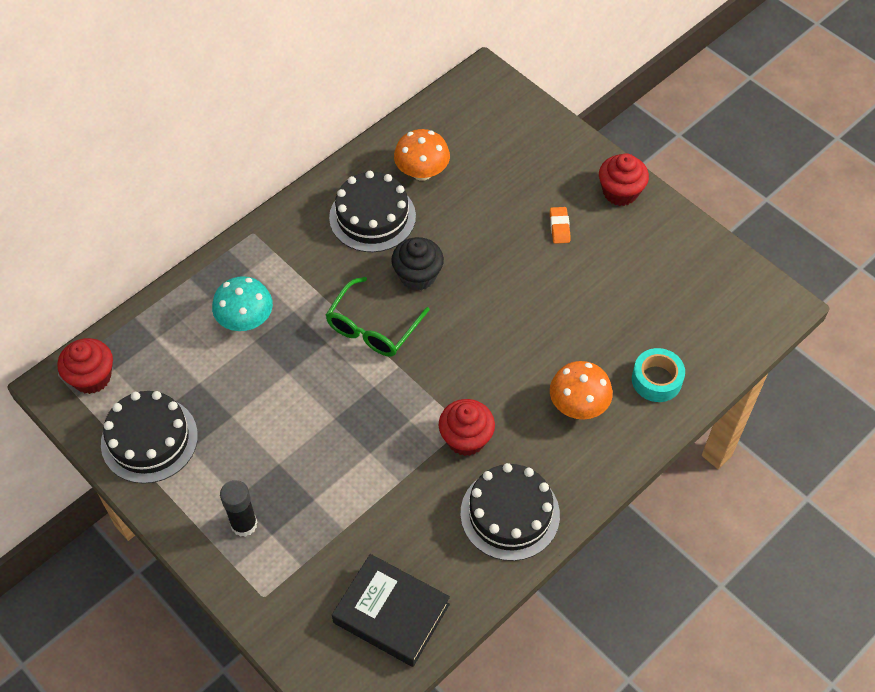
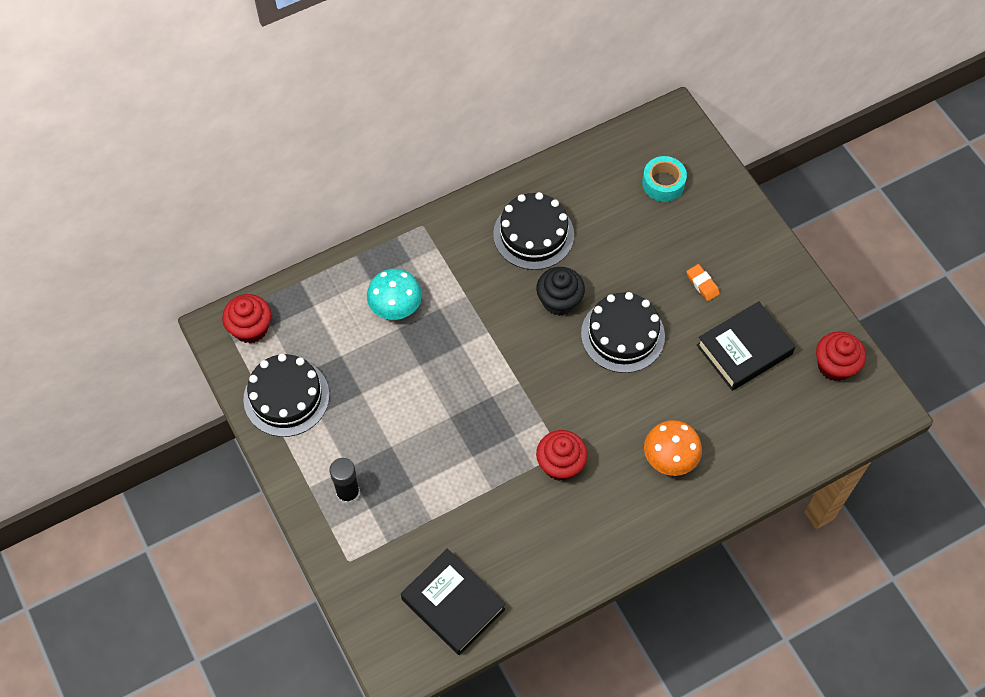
camera: 15 degrees right, 5 degrees up
(373, 327) = (506, 341): green glasses -> none
(422, 172) = (590, 201): orange mushroom -> none
(510, 514) = (580, 542): black cake -> black cake (622, 335)
(559, 227) = (702, 284): orange eraser -> orange eraser turned 45 degrees counterclockwise
(620, 192) = (769, 262): red cupcake -> red cupcake (835, 366)
(621, 281) = (744, 349): none -> black book
(656, 380) = (748, 452): turquoise tape -> turquoise tape (663, 183)

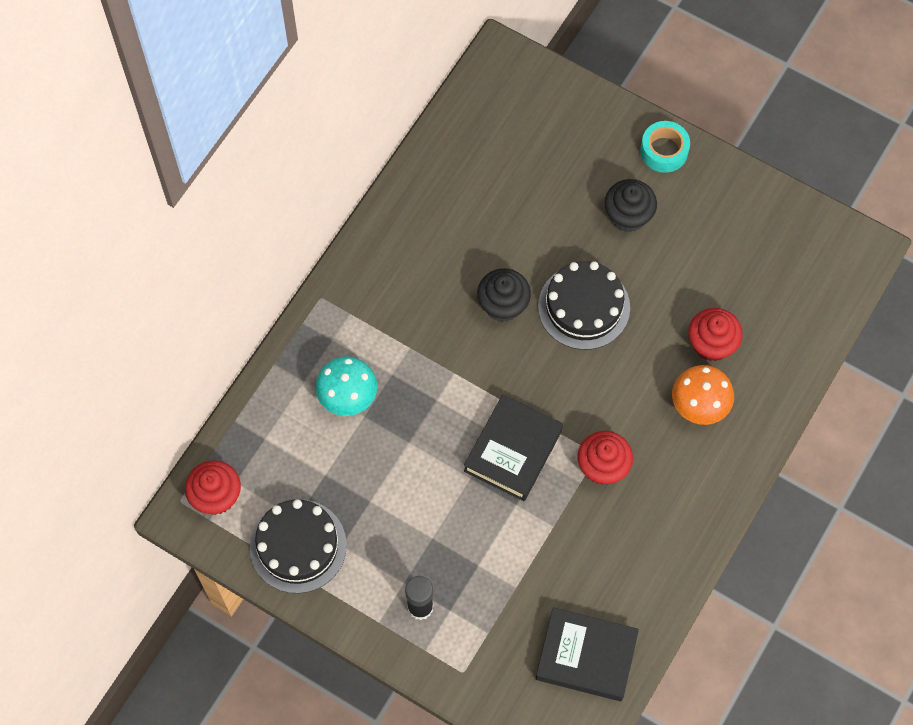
camera: 30 degrees left, 5 degrees up
(533, 234) = (436, 249): black cake -> none
(663, 183) = (530, 131): turquoise tape -> turquoise tape (664, 151)
(702, 284) = (628, 216): orange eraser -> black cupcake
(744, 349) = (704, 261): black book -> black book (513, 450)
(835, 366) = (795, 233): red cupcake -> red cupcake (711, 344)

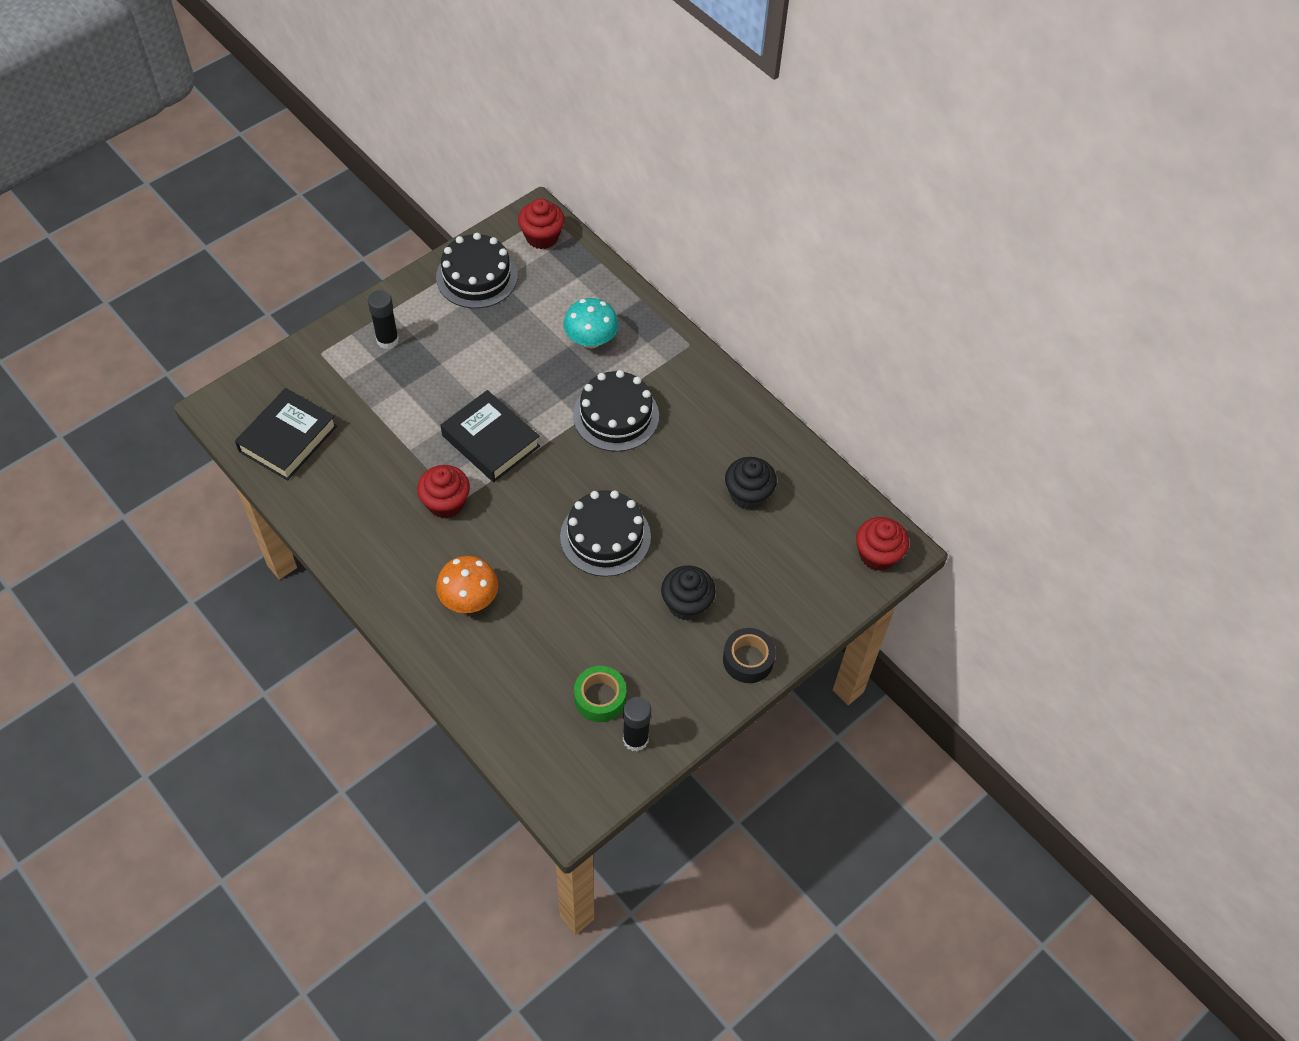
camera: 105 degrees right, 10 degrees down
(437, 341) = (616, 415): none -> black cake
(503, 305) = (632, 474): black cupcake -> black cupcake (748, 494)
(664, 151) = (748, 660): turquoise tape -> black tape
(711, 344) = (525, 630): red cupcake -> red cupcake (877, 555)
(751, 259) = (600, 698): none -> green tape
(777, 219) = (635, 739): none -> black glue stick

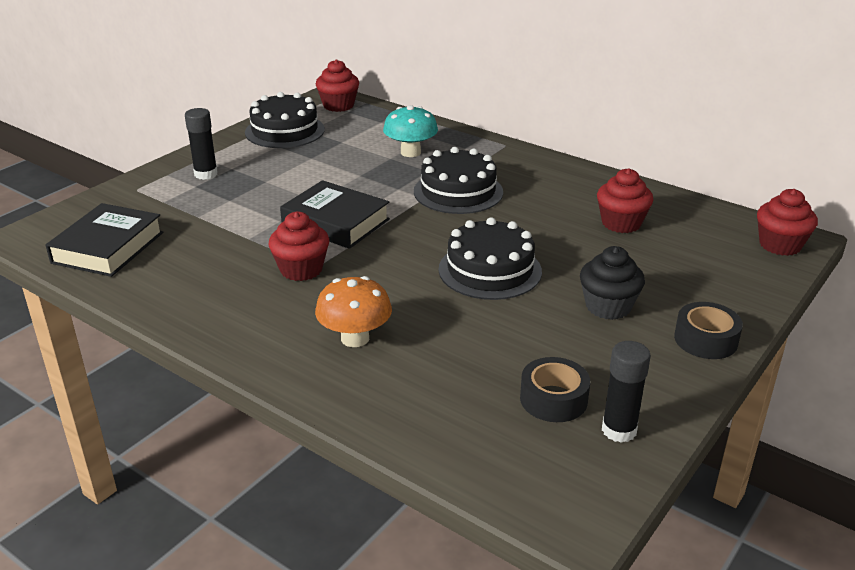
camera: 10 degrees left, 25 degrees down
(600, 698) = (553, 399): green tape -> black tape
(748, 494) = (621, 223): black cupcake -> red cupcake

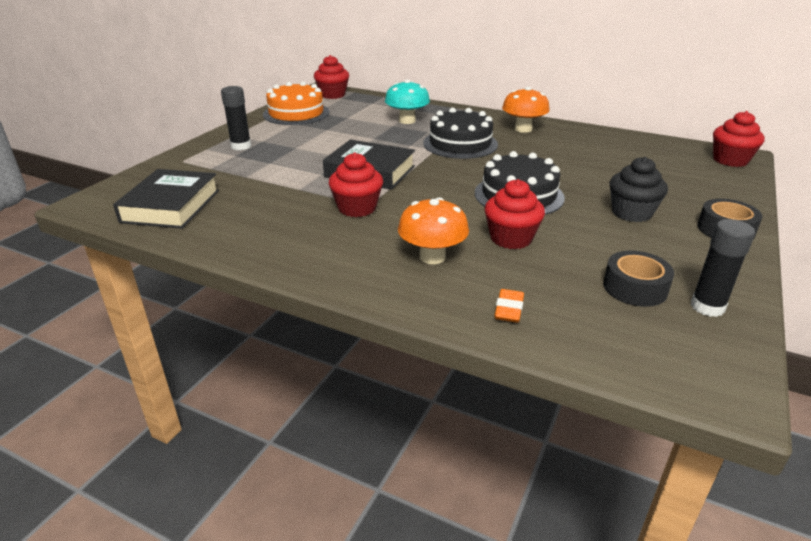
camera: 10 degrees left, 0 degrees up
(285, 131) = (296, 113): black cake -> orange cake
(404, 408) = (509, 309): none -> orange eraser
(546, 176) = (523, 129): none -> orange mushroom
(621, 223) = (601, 155): red cupcake -> red cupcake (511, 238)

